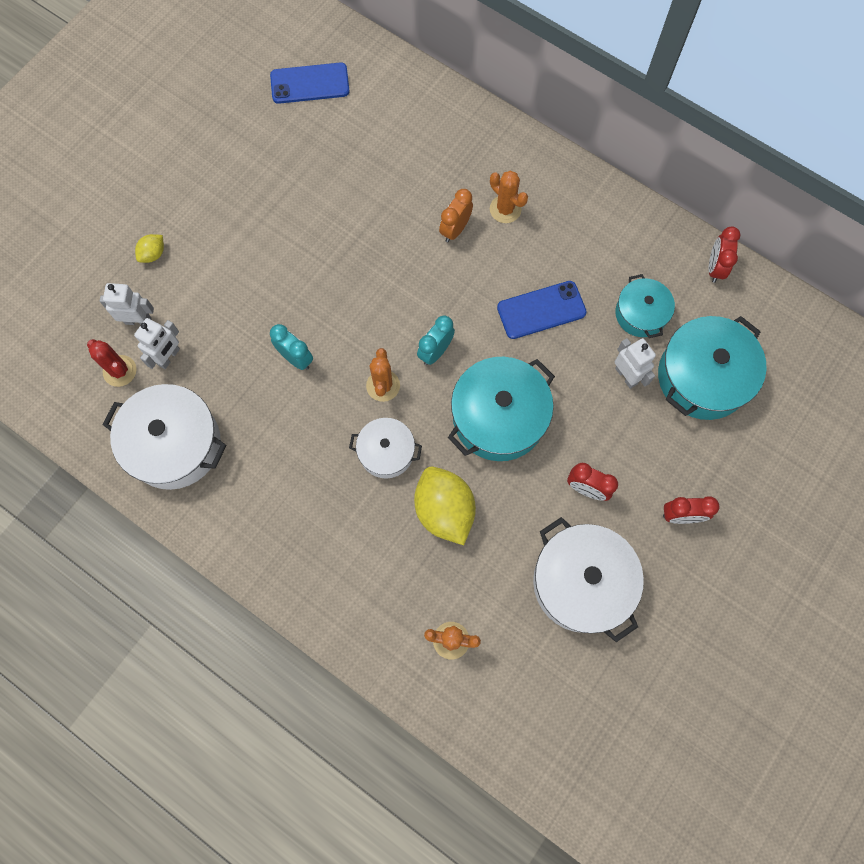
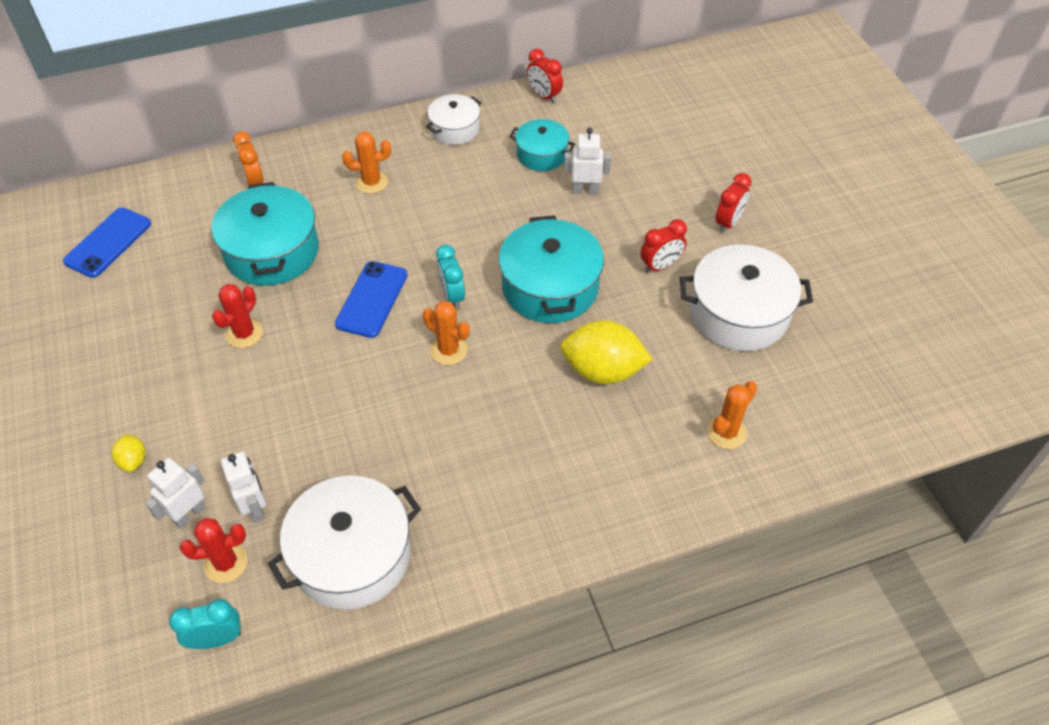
camera: 55 degrees left, 20 degrees down
(295, 358) = (360, 401): turquoise clock -> turquoise clock (217, 639)
(298, 237) = (244, 333): none -> red cactus
(386, 452) = (513, 383): white pot -> white pot (455, 129)
(455, 229) = (355, 222): orange clock -> orange clock (255, 181)
(541, 310) = (481, 209): blue phone -> blue phone (372, 299)
(702, 377) = (625, 150): turquoise pot -> turquoise pot (272, 251)

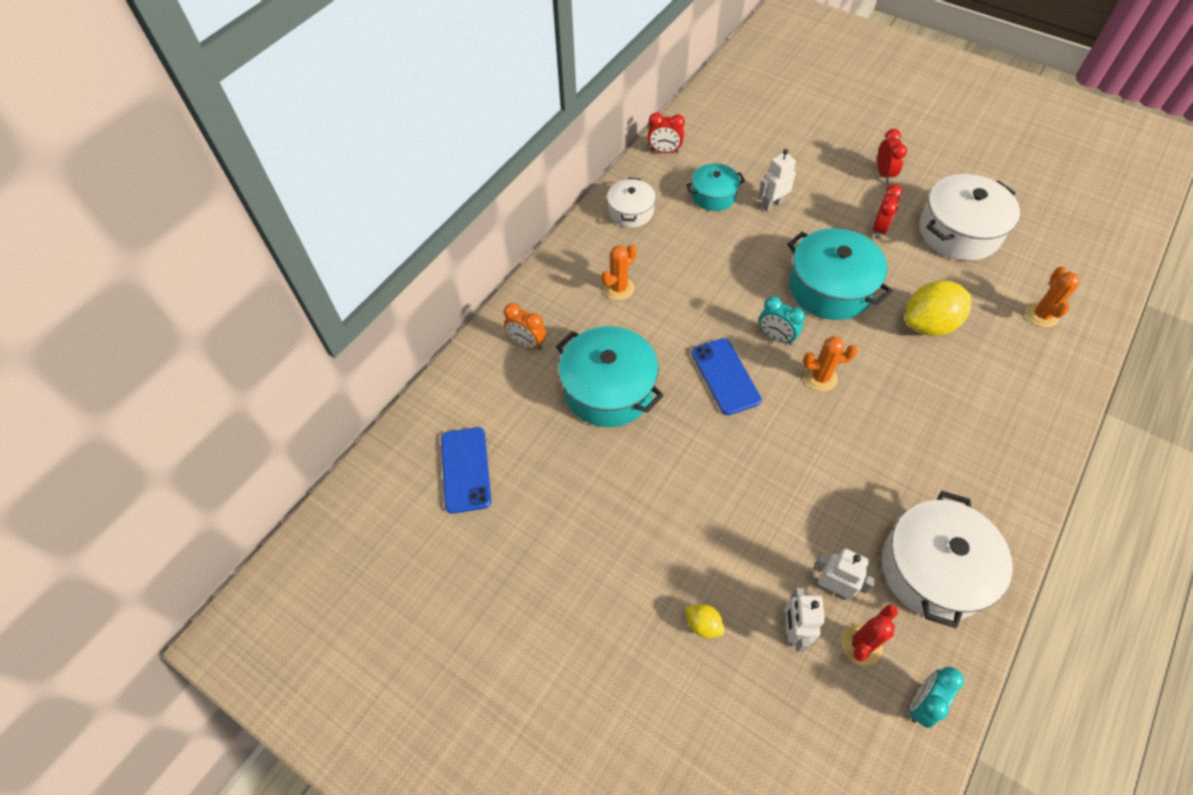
camera: 35 degrees left, 5 degrees up
(244, 333) = (665, 466): red cactus -> none

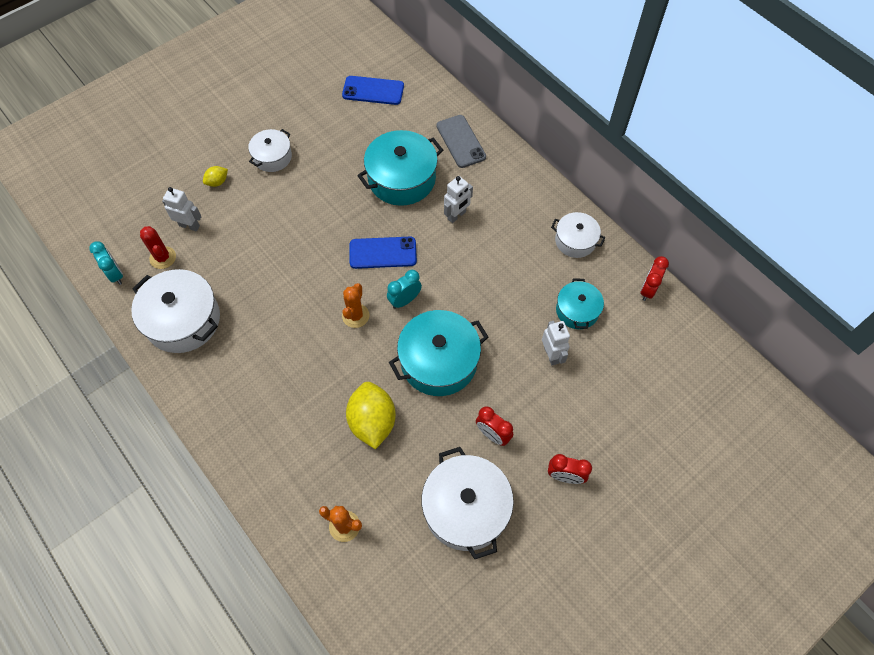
camera: 105 degrees right, 5 degrees up
(527, 343) = (461, 141): orange clock -> grey phone
(618, 288) = (492, 209): orange cactus -> none
(629, 562) = (272, 157): none -> white pot
(832, 588) = (202, 256): white robot -> white robot (456, 215)

